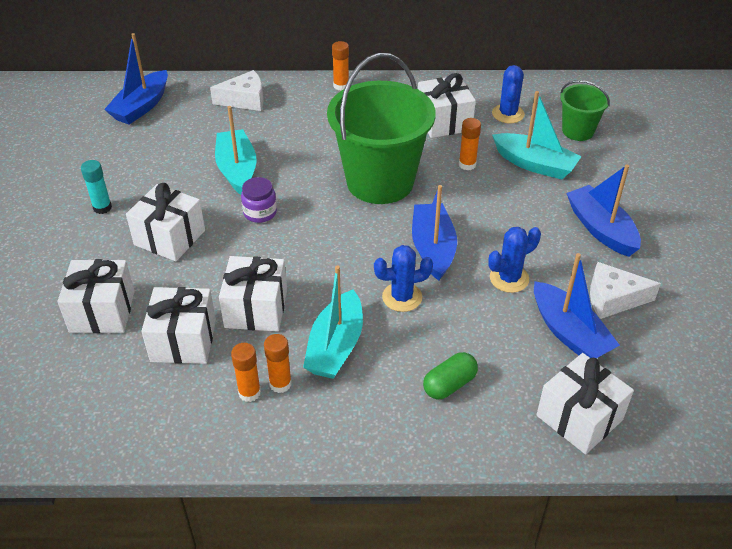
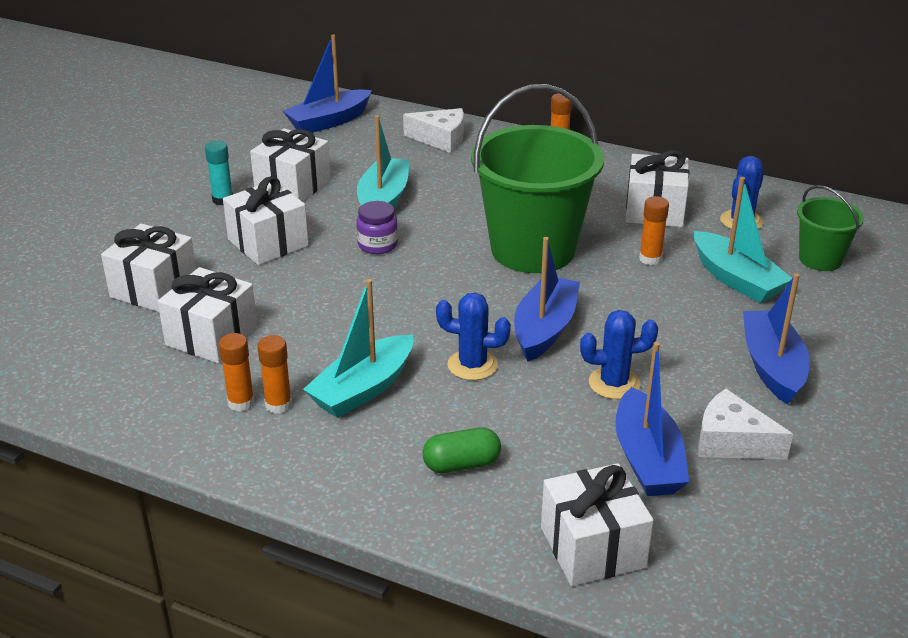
camera: 25 degrees right, 10 degrees down
(256, 309) = (306, 330): white gift -> white gift (293, 186)

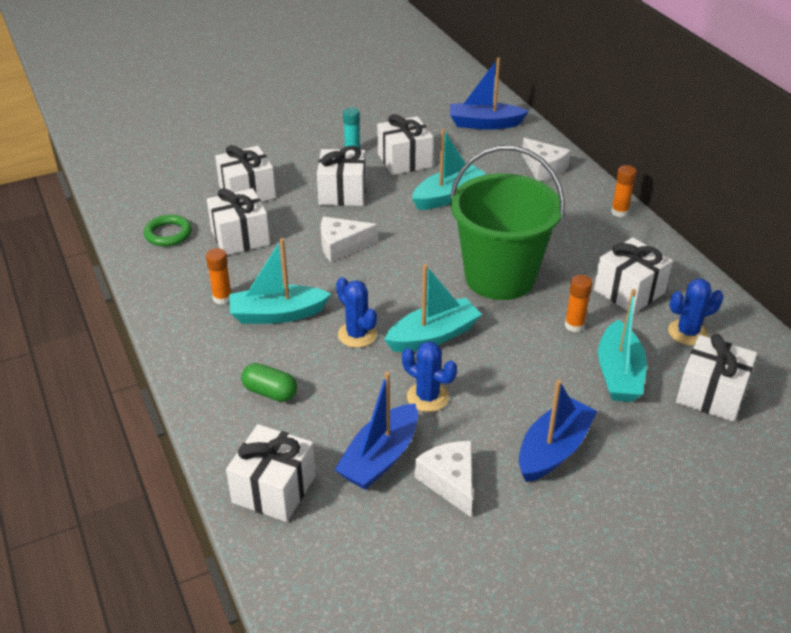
camera: 40 degrees right, 5 degrees up
(114, 373) = (168, 234): none -> green ring
(241, 403) = (206, 286): orange glue stick -> none
(340, 293) = (342, 246): none -> white cheese
(377, 245) = (404, 225): purple jar -> none
(545, 329) = (433, 336): blue boat -> turquoise boat
(820, 259) = (711, 394): green bucket -> white gift

